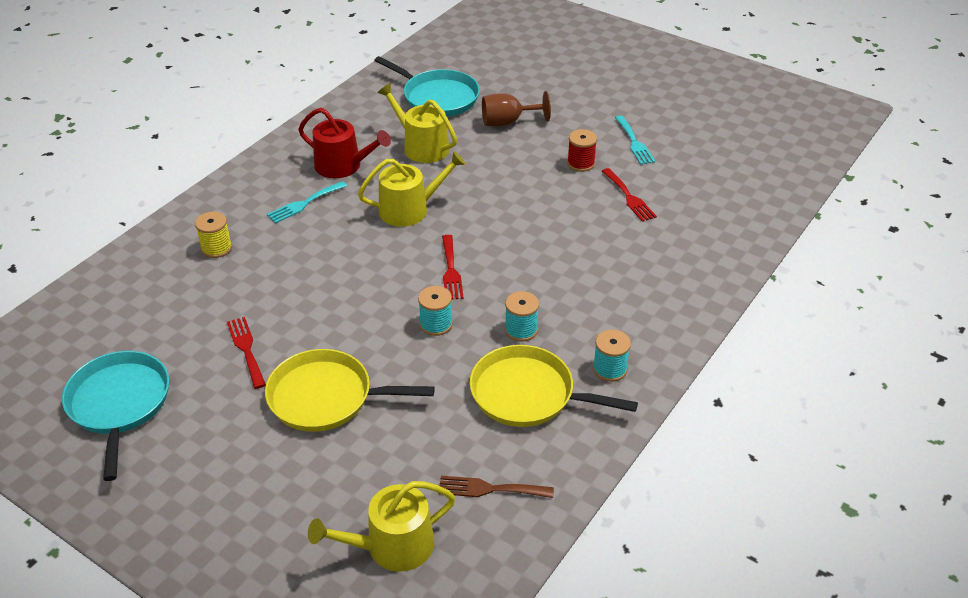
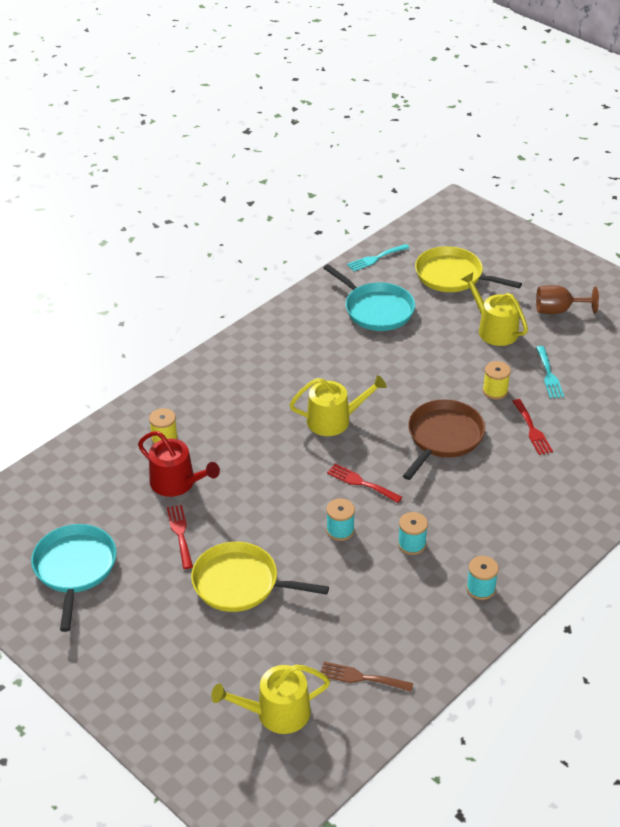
camera: 10 degrees right, 0 degrees up
(304, 203) = (243, 404): turquoise fork -> turquoise fork (375, 258)
(343, 166) = (282, 371): red watering can -> red watering can (177, 483)
(421, 146) = (354, 359): yellow watering can -> yellow watering can (494, 329)
(451, 271) = (361, 482): red fork -> red fork turned 120 degrees clockwise
(507, 122) = (436, 342): brown goblet -> brown goblet (558, 310)
(527, 394) = (407, 601): yellow pan -> yellow pan (452, 276)
(534, 214) = (443, 437): none -> brown pan
(580, 163) = (495, 391): red spool -> yellow spool

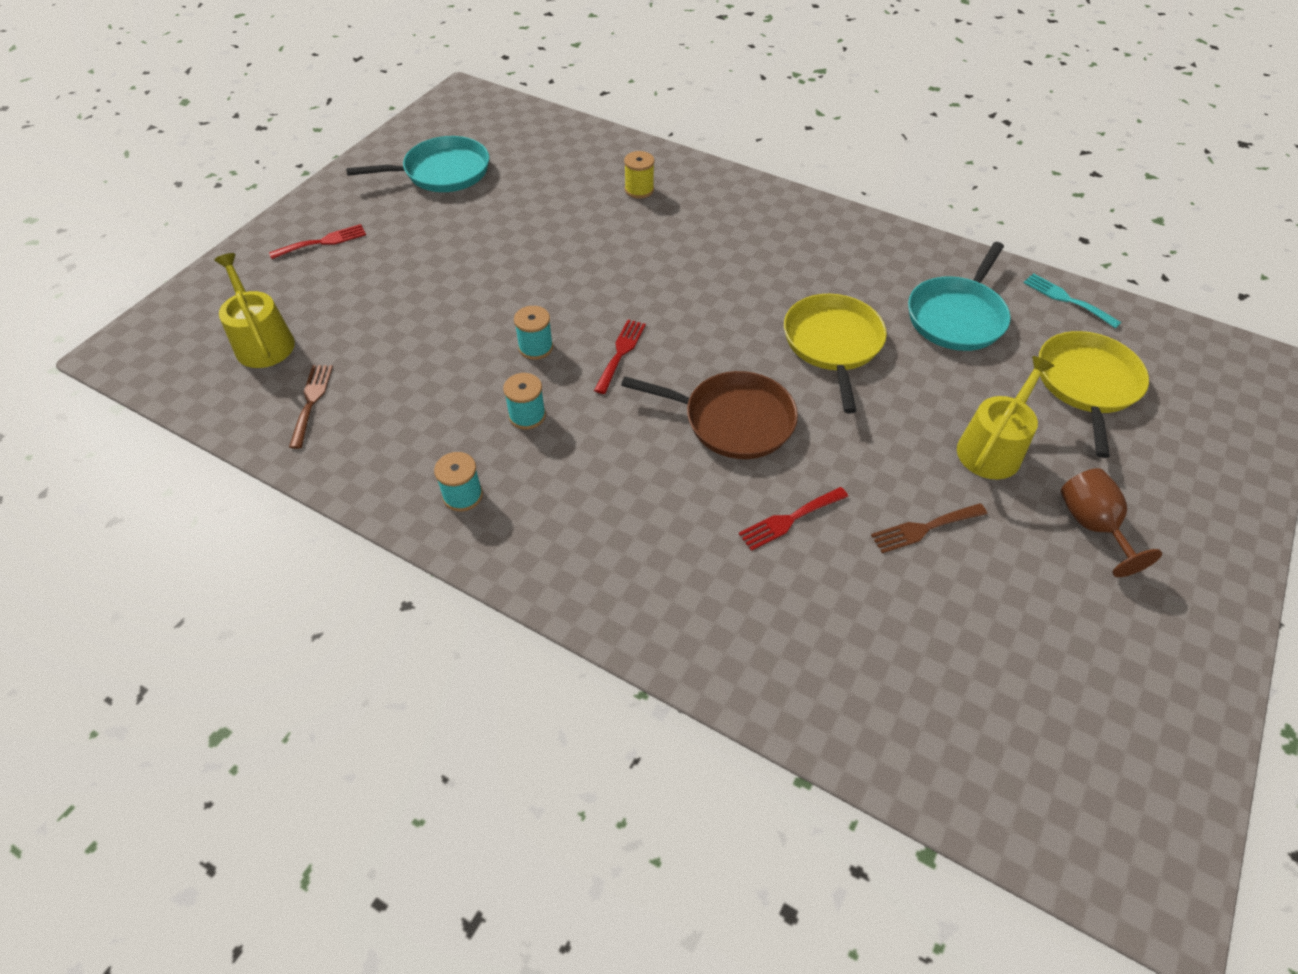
camera: 75 degrees right, 10 degrees up
(177, 483) = (576, 211): red watering can -> none
(180, 533) = (503, 227): red fork -> red fork (323, 242)
(240, 583) = (439, 283): yellow pan -> yellow pan (833, 344)
(334, 420) = (722, 312): yellow watering can -> none
(495, 391) = (854, 465): yellow spool -> none
(549, 375) = (924, 528): turquoise fork -> brown fork

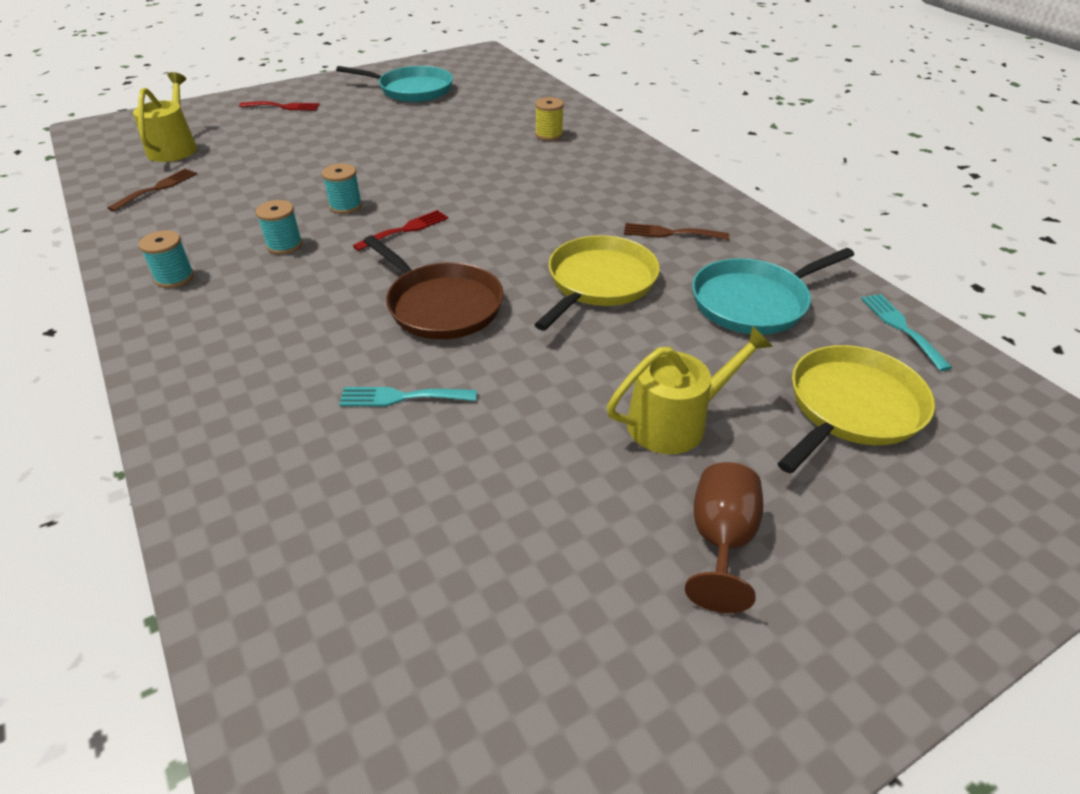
camera: 30 degrees right, 10 degrees down
(789, 519) = (401, 397): red fork -> turquoise fork
(924, 528) = (523, 459): brown fork -> brown fork (670, 233)

